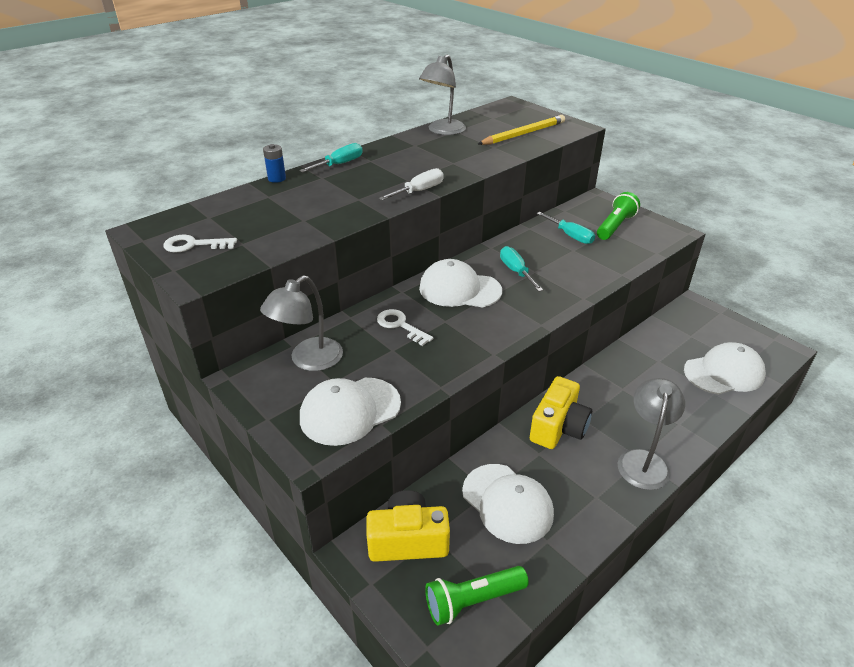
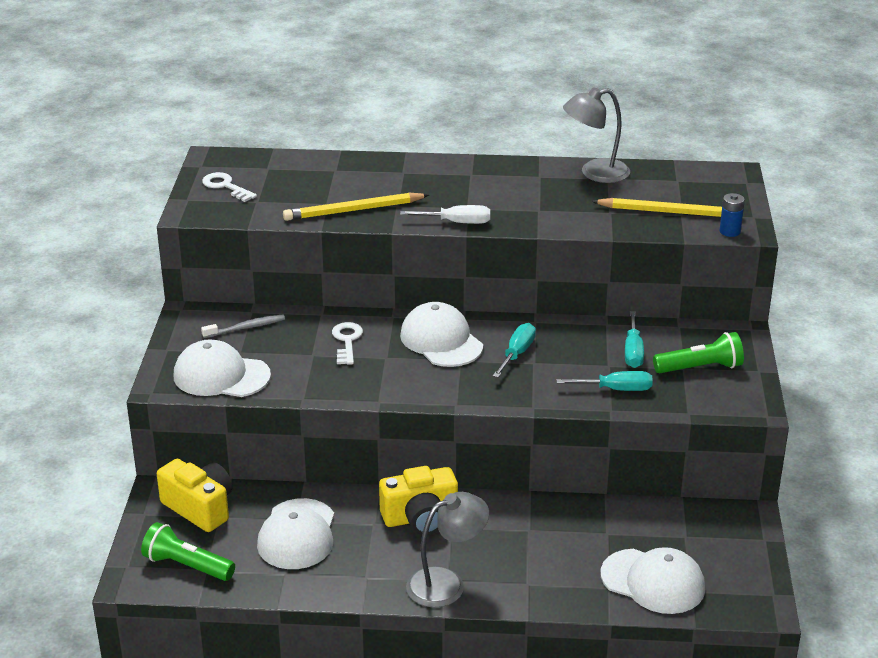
camera: 45 degrees right, 5 degrees down
(277, 178) = (367, 156): blue battery -> blue battery (730, 231)
(308, 360) = (246, 328): grey lamp -> grey toothbrush
(333, 215) = (353, 210): none -> yellow pencil
(339, 164) = (438, 166): turquoise screwdriver -> turquoise screwdriver (616, 389)

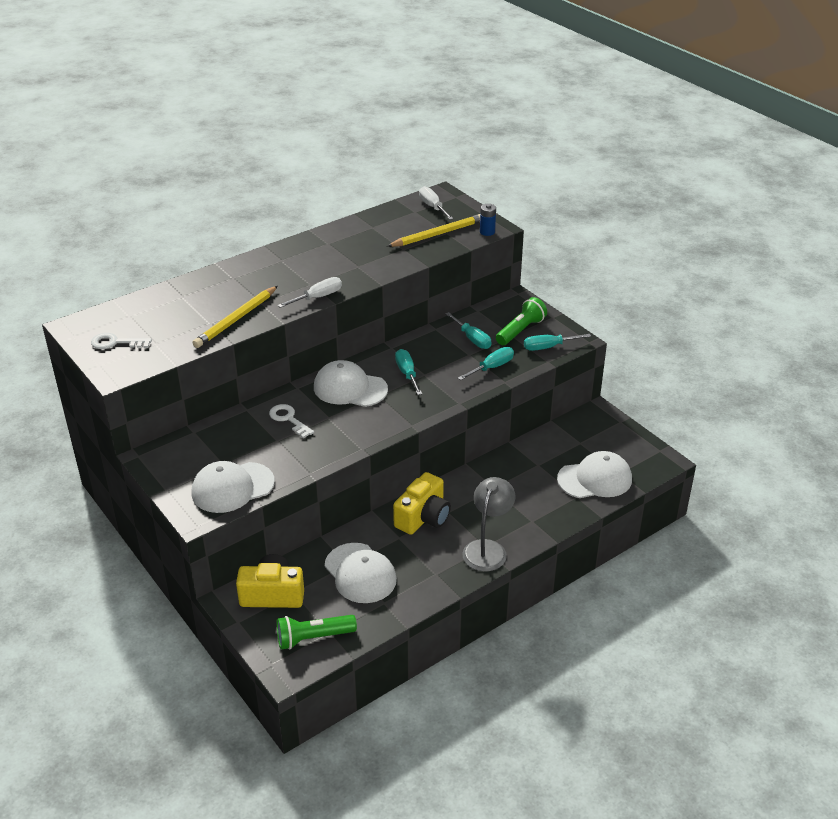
camera: 40 degrees left, 5 degrees up
(246, 328) = (205, 445): grey toothbrush -> none
(595, 173) = (360, 227): grey lamp -> none
(704, 183) = (433, 207): none -> white screwdriver
(709, 399) = (548, 347): none -> turquoise screwdriver

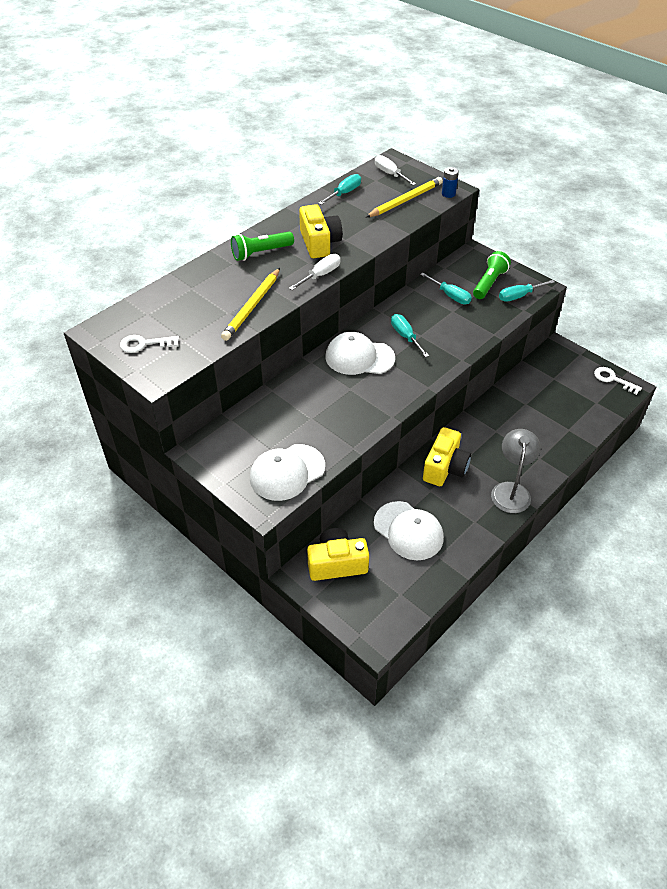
camera: 10 degrees left, 10 degrees up
(288, 419) = (314, 395): white key -> white key (613, 379)
(313, 638) = (388, 602): green flashlight -> green flashlight (260, 253)
(330, 267) = (319, 243): none -> yellow camera
(492, 367) = (477, 321): turquoise screwdriver -> turquoise screwdriver (344, 193)
(595, 479) = (578, 411): white cap -> none

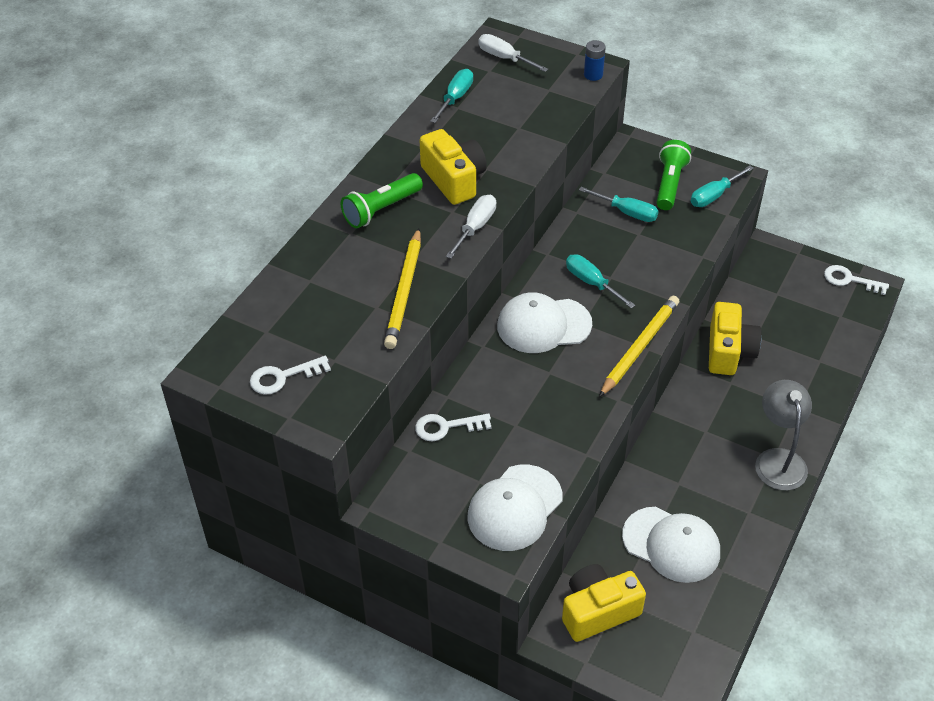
camera: 15 degrees left, 0 degrees up
(262, 409) = (446, 427): none -> white key
(405, 200) = (541, 94): yellow pencil -> yellow pencil (639, 347)
(445, 468) = (686, 448): yellow camera -> yellow camera (729, 351)

